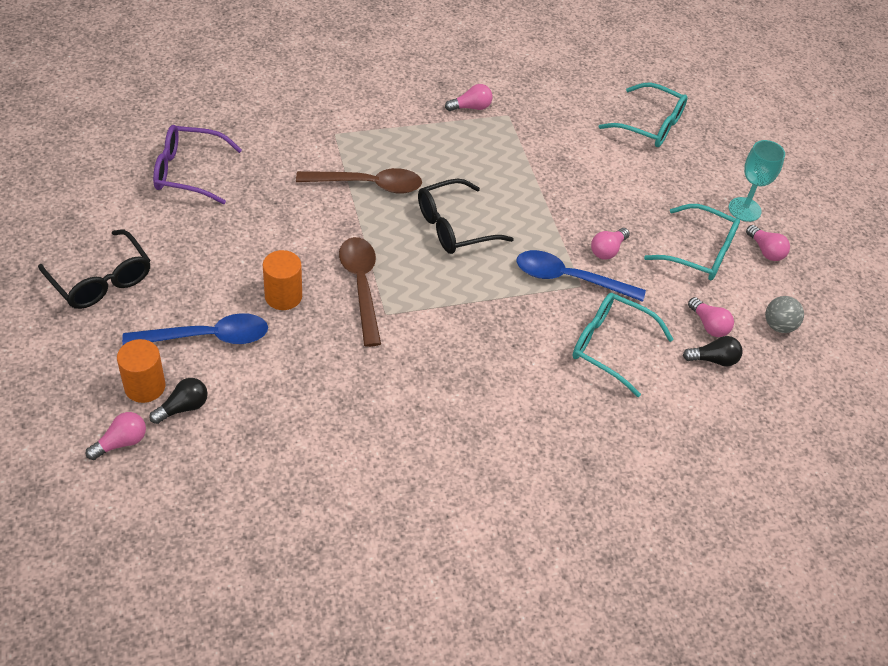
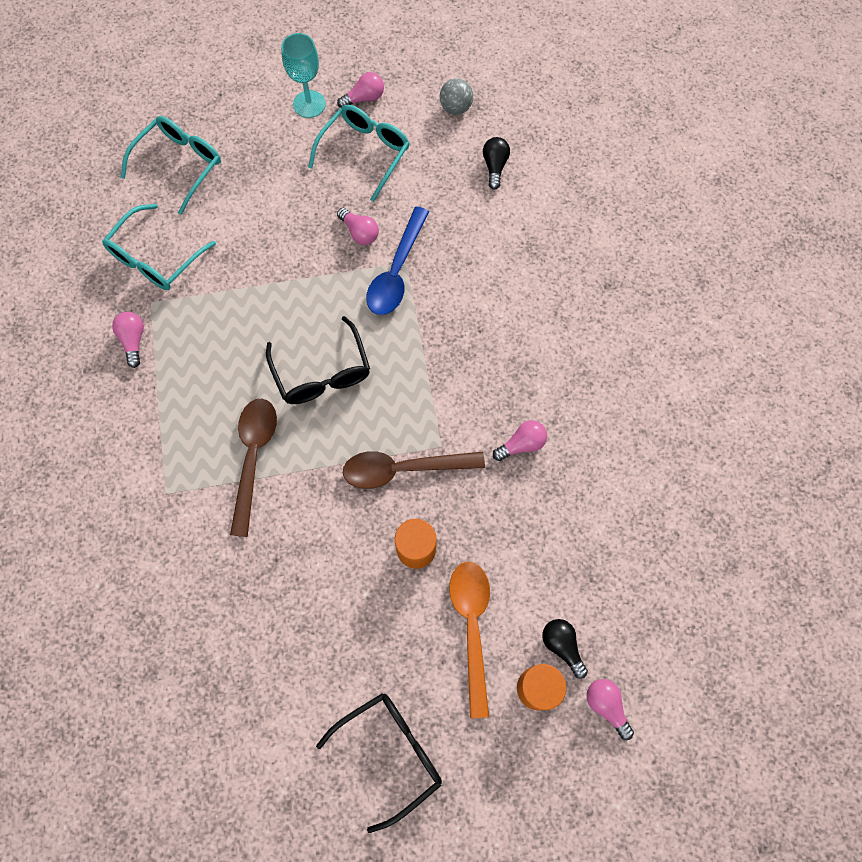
camera: 80 degrees left, 20 degrees up
(188, 172) = (219, 665): purple glasses -> none
(208, 337) = (472, 626): blue spoon -> orange spoon
(610, 346) = (480, 248): turquoise glasses -> turquoise glasses (155, 258)
(708, 325) = (455, 163): pink light bulb -> pink light bulb (521, 444)

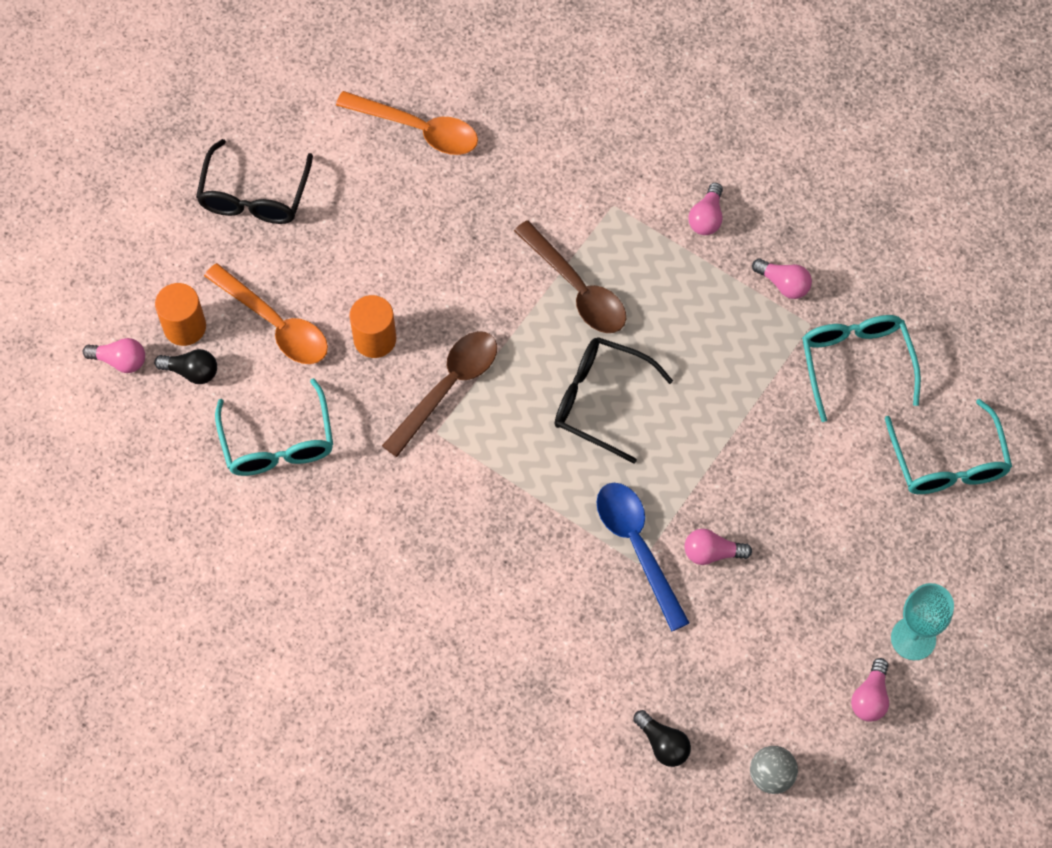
camera: 135 degrees right, 5 degrees down
(222, 688) = (418, 129): none -> orange spoon
(365, 153) = (800, 638): turquoise glasses -> turquoise glasses (278, 443)
(521, 444) = (370, 495): pink light bulb -> pink light bulb (706, 217)

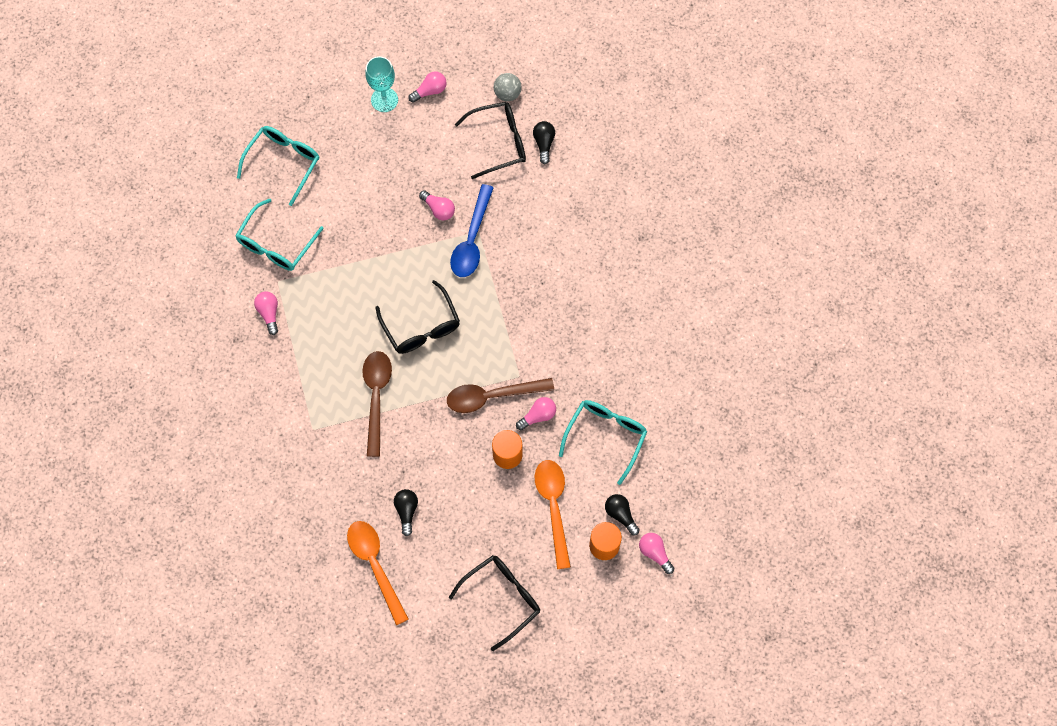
camera: 140 degrees left, 5 degrees up
(433, 202) = (406, 511): none -> black light bulb
(706, 217) = (271, 382): pink light bulb -> pink light bulb (538, 416)
(720, 699) = (499, 142): none -> black glasses

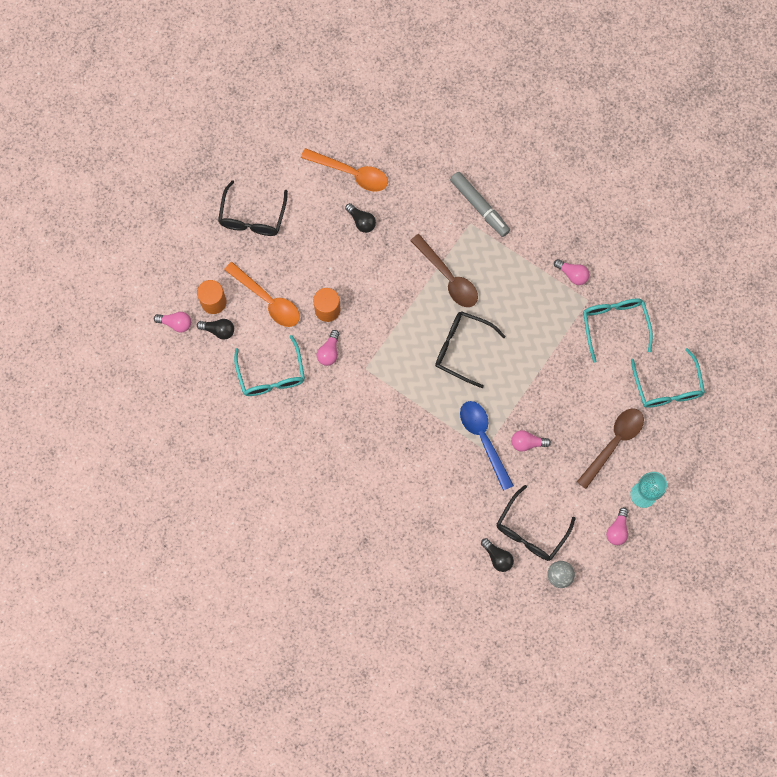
camera: 140 degrees right, 5 degrees up
(290, 438) = (479, 206): none -> grey marker
(491, 396) = (372, 340): brown spoon -> brown spoon (614, 443)

